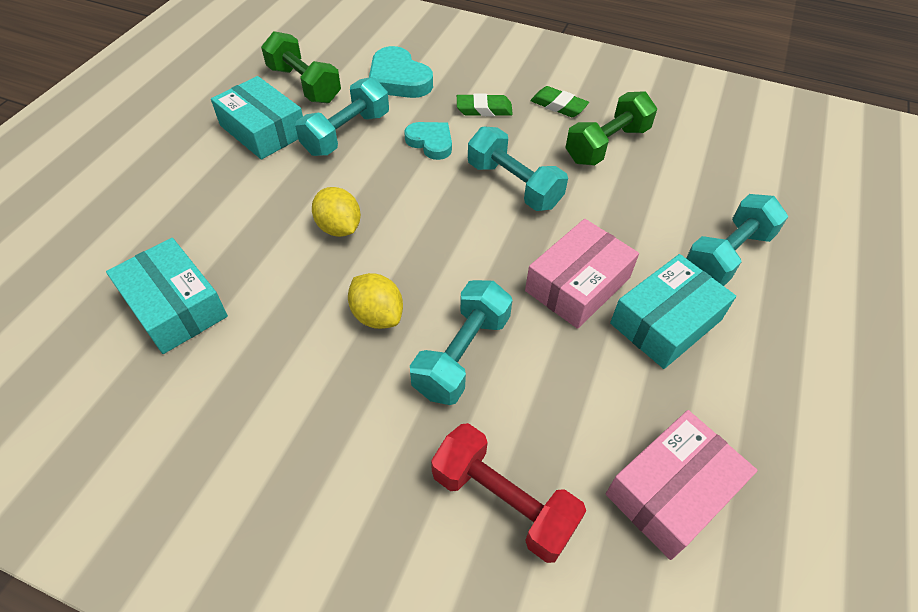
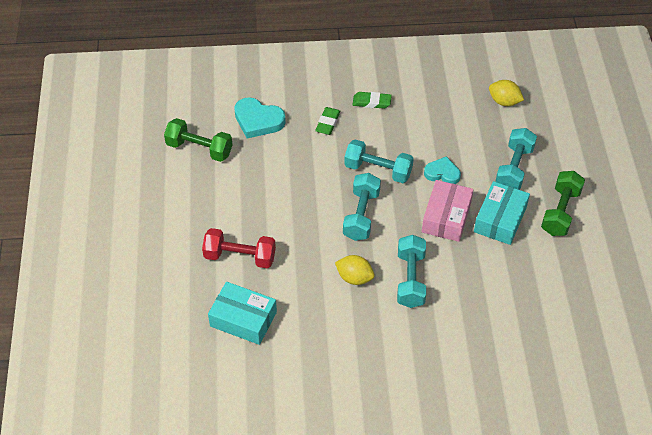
camera: 25 degrees left, 0 degrees up
(263, 130) = (200, 193): turquoise box -> none
(339, 228) = (297, 238): yellow lemon -> yellow lemon (504, 102)
(346, 134) = (255, 174): turquoise dumbbell -> turquoise dumbbell (361, 215)
(430, 142) = (311, 160): turquoise heart -> turquoise heart (442, 173)
(484, 109) = (328, 123): green eraser -> green eraser turned 45 degrees counterclockwise
(503, 501) = (470, 336): red dumbbell -> red dumbbell (240, 257)
(606, 145) = (416, 121): green dumbbell -> green dumbbell (560, 212)
(672, 491) = (539, 300): pink box -> none

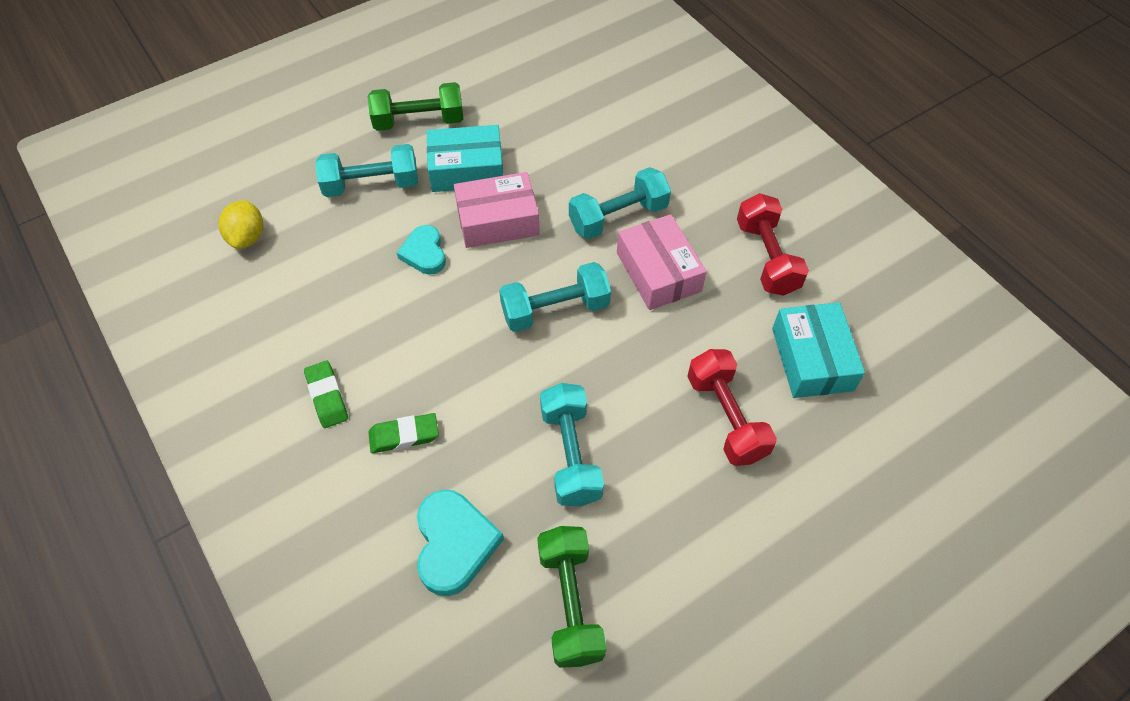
camera: 120 degrees left, 5 degrees up
(327, 341) = (766, 257): none -> red dumbbell
(354, 278) = (658, 272): yellow lemon -> pink box
(378, 170) = (463, 326): turquoise dumbbell -> turquoise dumbbell (570, 454)

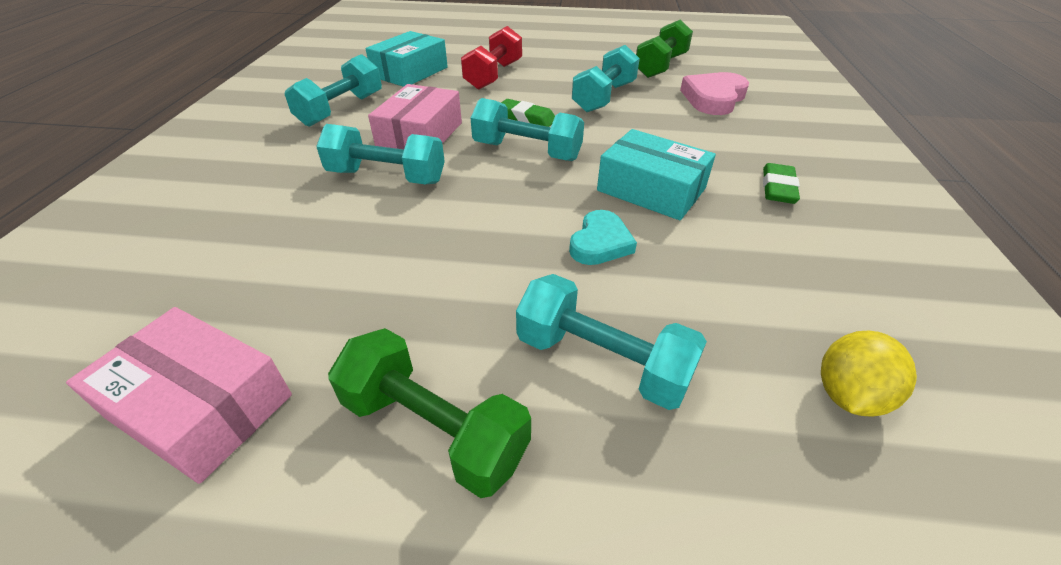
camera: 140 degrees left, 15 degrees down
(404, 435) = (718, 144): green eraser -> green eraser (526, 118)
(454, 544) = (713, 98): turquoise heart -> pink heart
(467, 169) = (458, 302): turquoise box -> turquoise box (651, 189)
(497, 220) = (492, 230): pink box -> pink box (201, 406)
(766, 257) = (341, 110): red dumbbell -> turquoise dumbbell

